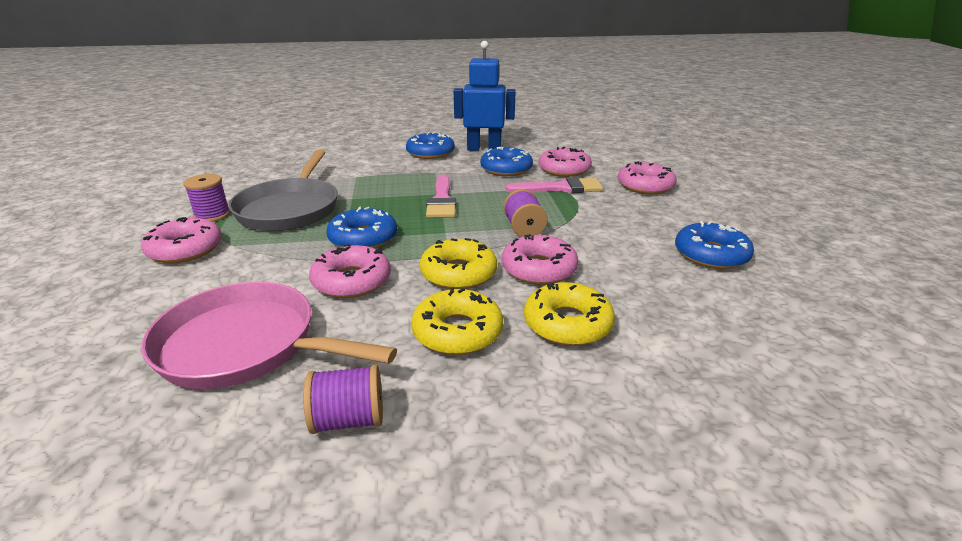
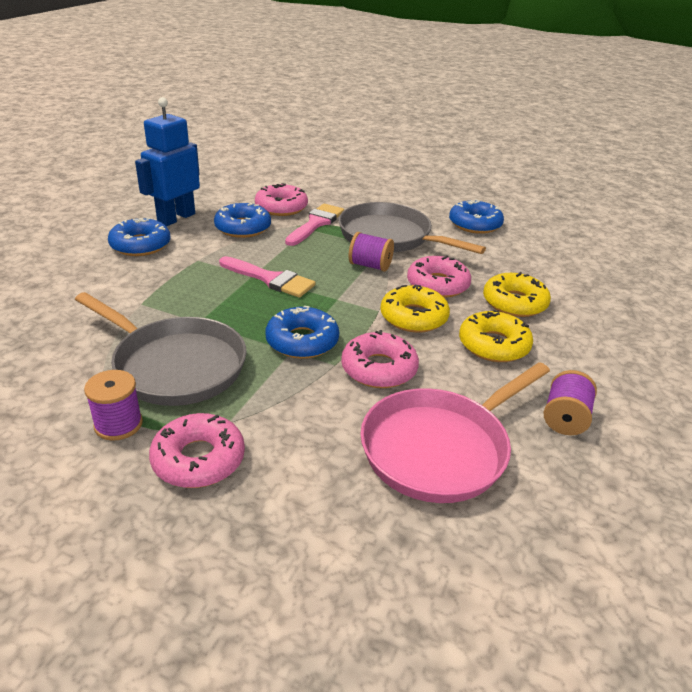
camera: 60 degrees left, 5 degrees up
(594, 222) = (390, 237): none -> grey pan
(645, 186) = (354, 195): pink donut -> none

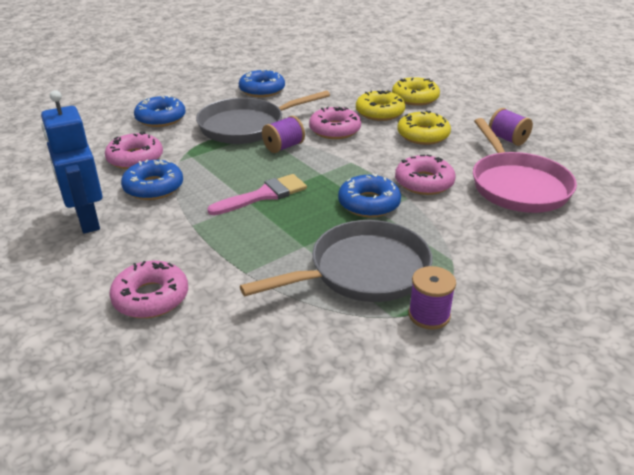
camera: 60 degrees left, 0 degrees up
(140, 245) = (124, 253): blue donut -> blue donut (161, 118)
(198, 459) = (489, 282): pink donut -> pink donut (151, 297)
(316, 223) = (187, 150): pink brush -> none
(413, 317) = (370, 151): yellow donut -> yellow donut (415, 98)

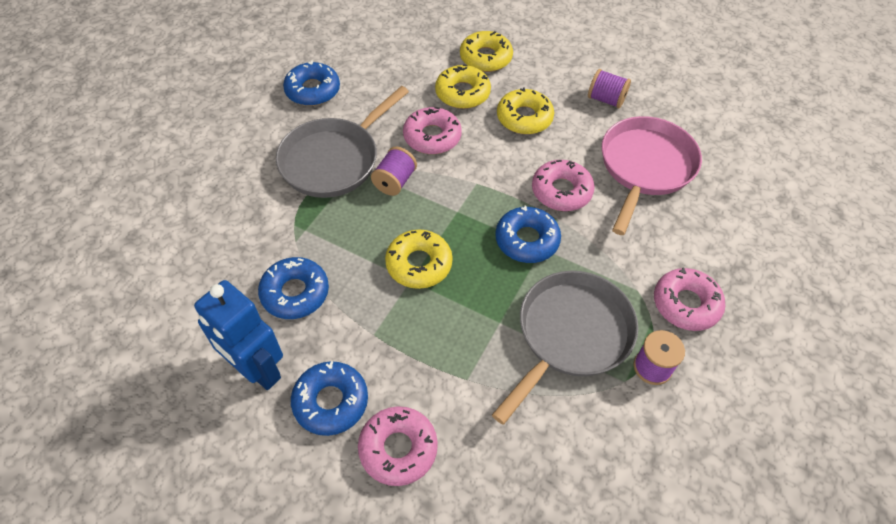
camera: 25 degrees left, 20 degrees up
(135, 158) = (242, 254): pink donut -> pink donut (686, 304)
(161, 118) = (226, 176): blue donut -> blue donut (331, 402)
(264, 195) = (419, 264): pink brush -> yellow donut
(517, 186) = (645, 167): pink pan -> pink pan turned 120 degrees counterclockwise

